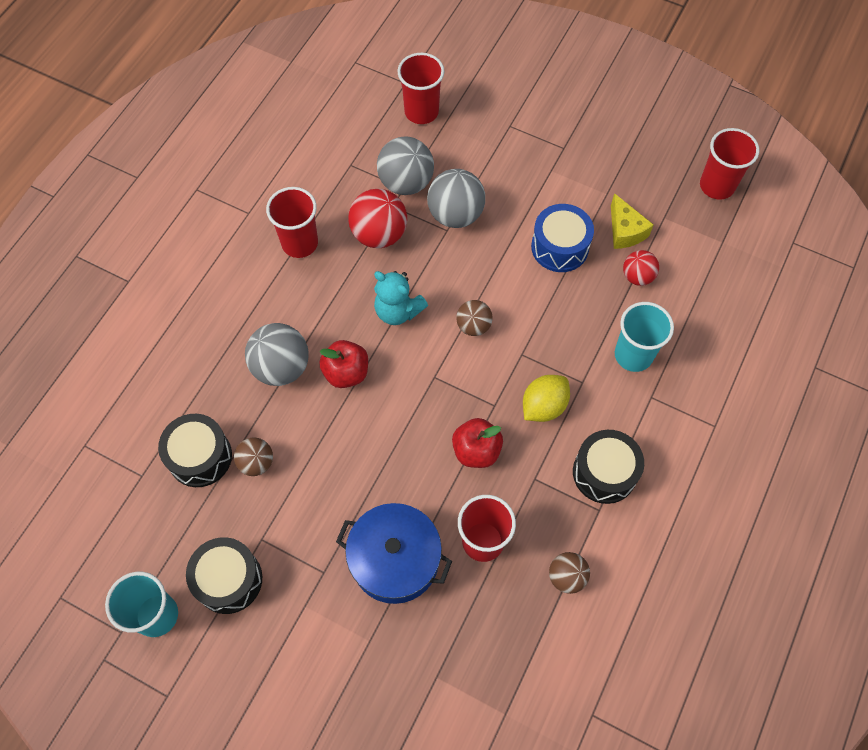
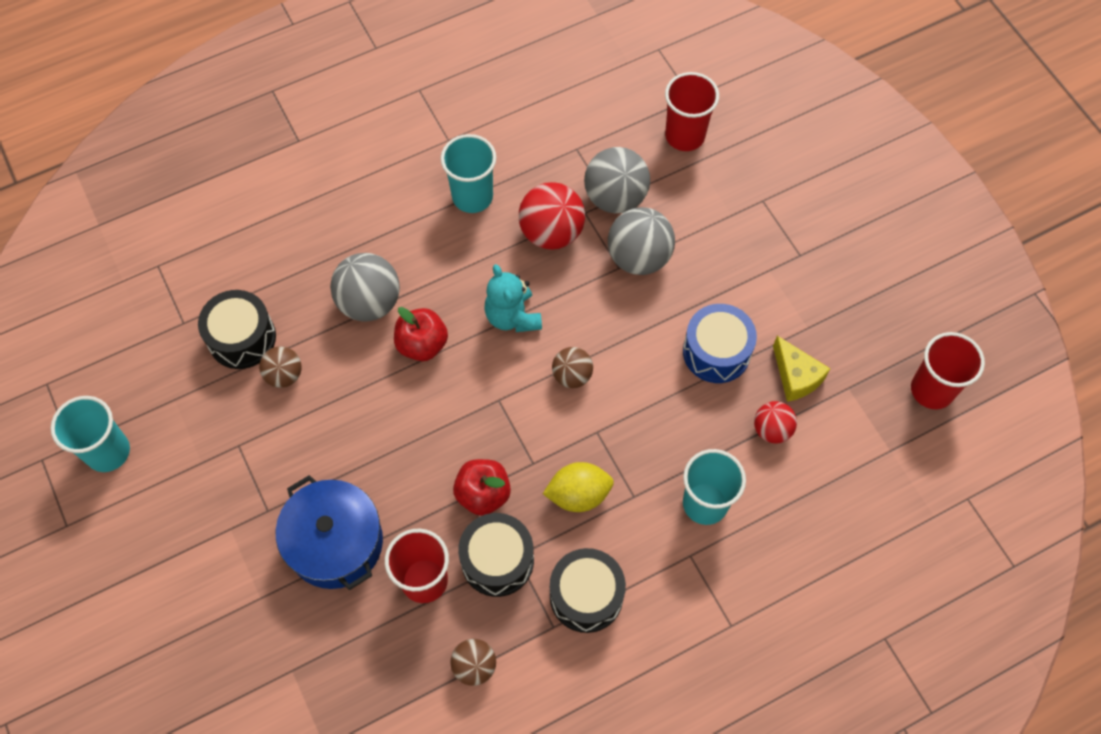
camera: 35 degrees right, 0 degrees up
(228, 580) = (186, 462): black drum -> black drum (497, 560)
(300, 243) = (472, 196): red cup -> turquoise cup
(625, 231) = (796, 376): yellow cheese -> yellow cheese turned 45 degrees counterclockwise

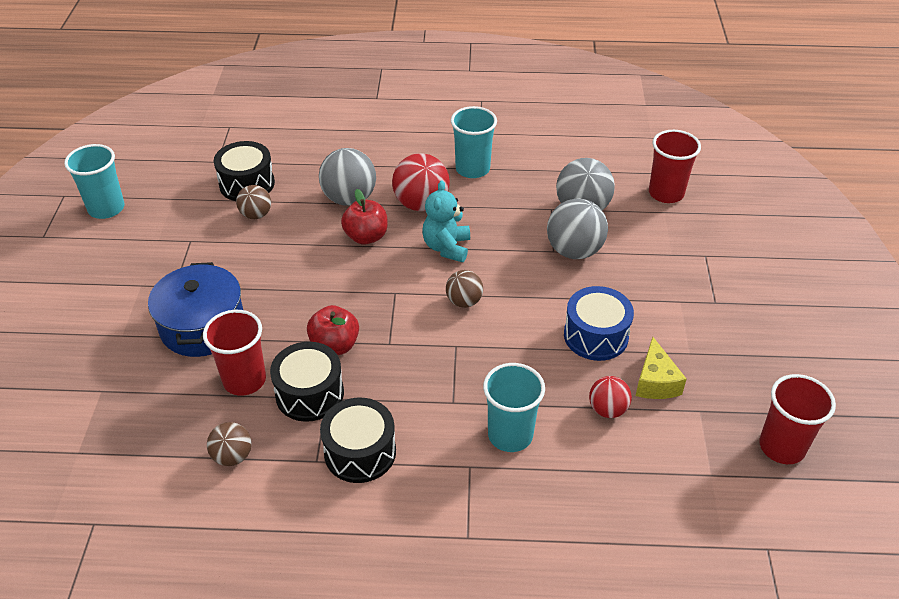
camera: 30 degrees right, 20 degrees down
(551, 232) = (516, 210): red ball -> red ball (421, 204)
(578, 494) = (408, 380): yellow lemon -> none

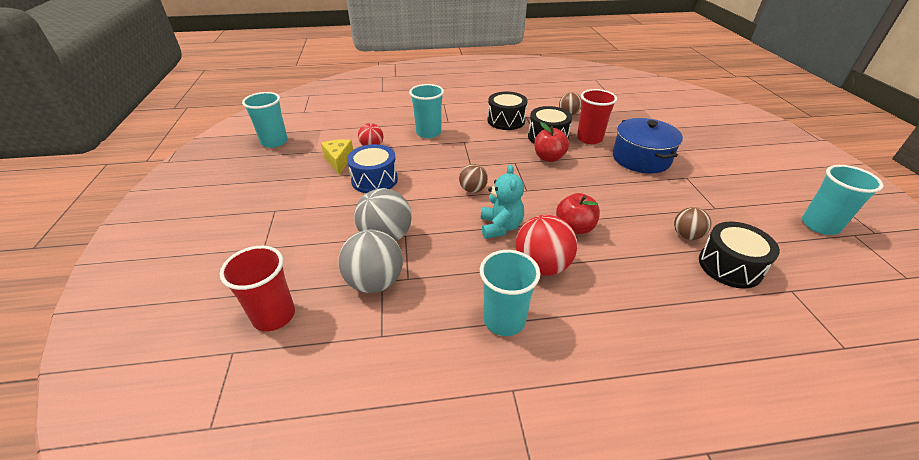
camera: 170 degrees right, 5 degrees down
(349, 199) = (616, 263): grey ball -> none
(782, 447) = (274, 142): red cup -> turquoise cup

